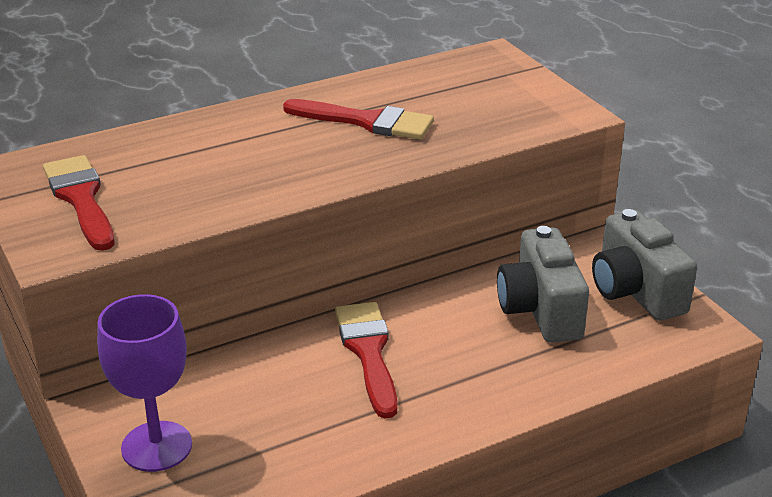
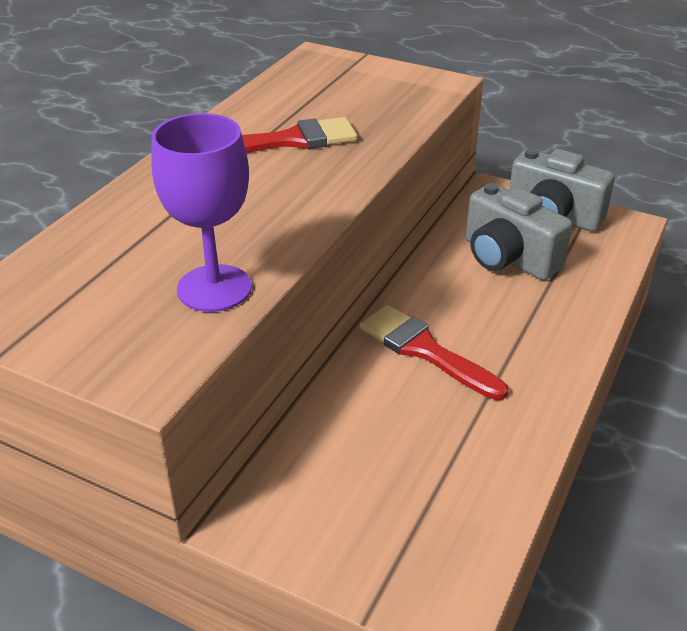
camera: 35 degrees left, 5 degrees up
(81, 199) = (106, 310): red brush -> none
(156, 446) = (348, 528): purple goblet -> purple goblet (214, 288)

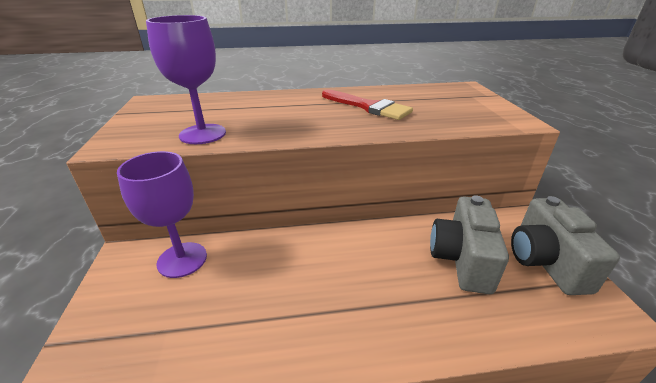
camera: 55 degrees right, 5 degrees down
(312, 464) = (182, 259): none -> purple goblet
(424, 350) = (320, 261): red brush -> none

